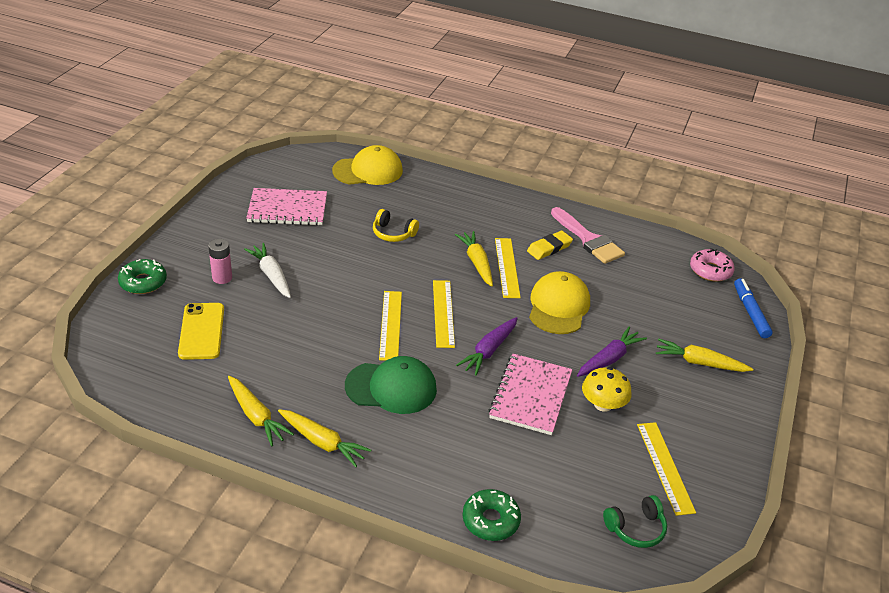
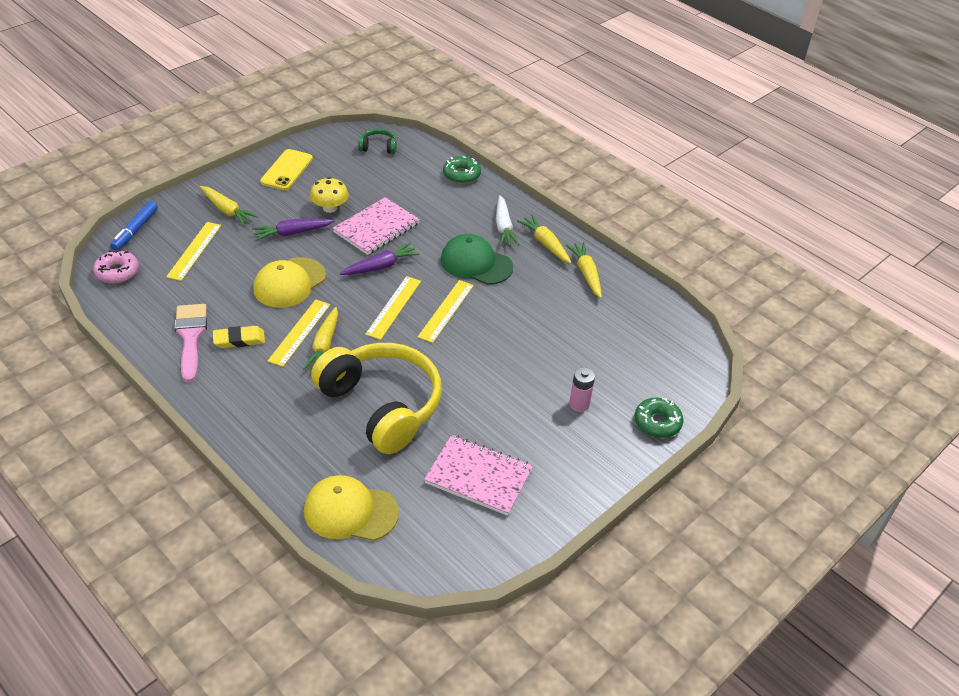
camera: 155 degrees left, 5 degrees up
(202, 331) = (611, 353): yellow phone -> yellow phone (286, 170)
(271, 275) = (530, 392): white carrot -> white carrot (503, 227)
(393, 233) = (382, 405): yellow headphones -> yellow headphones, size x2.46
(665, 467) = (327, 166): yellow ruler -> yellow ruler (194, 250)

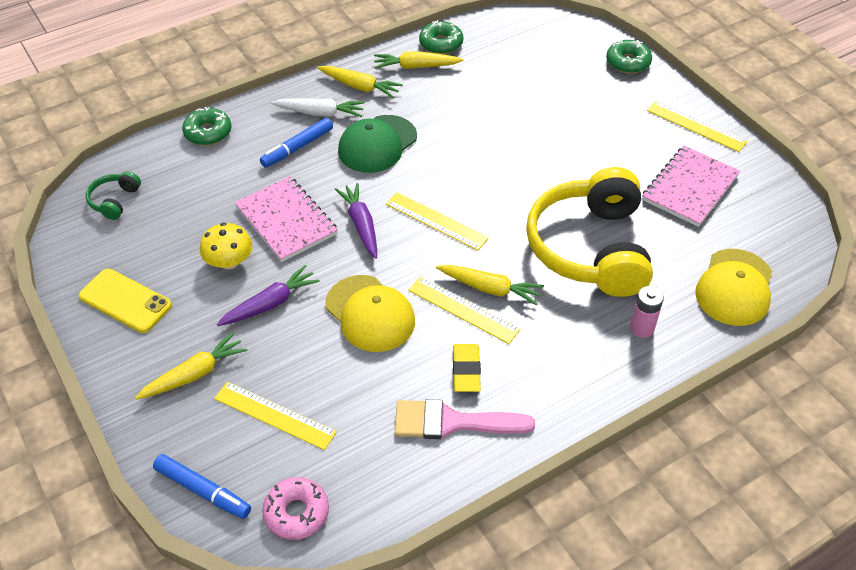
camera: 75 degrees left, 5 degrees up
(292, 233) = (270, 304): purple carrot -> purple carrot turned 120 degrees counterclockwise
(382, 405) = (590, 248): yellow headphones -> yellow headphones turned 60 degrees counterclockwise
(446, 311) = (451, 179): yellow ruler -> yellow ruler (696, 126)
(458, 221) = (297, 148): none -> blue marker
(545, 244) = (359, 87): yellow carrot -> yellow carrot turned 135 degrees counterclockwise
(579, 404) = (601, 106): pink battery -> pink battery (642, 328)
(626, 286) = (441, 43): none -> green donut

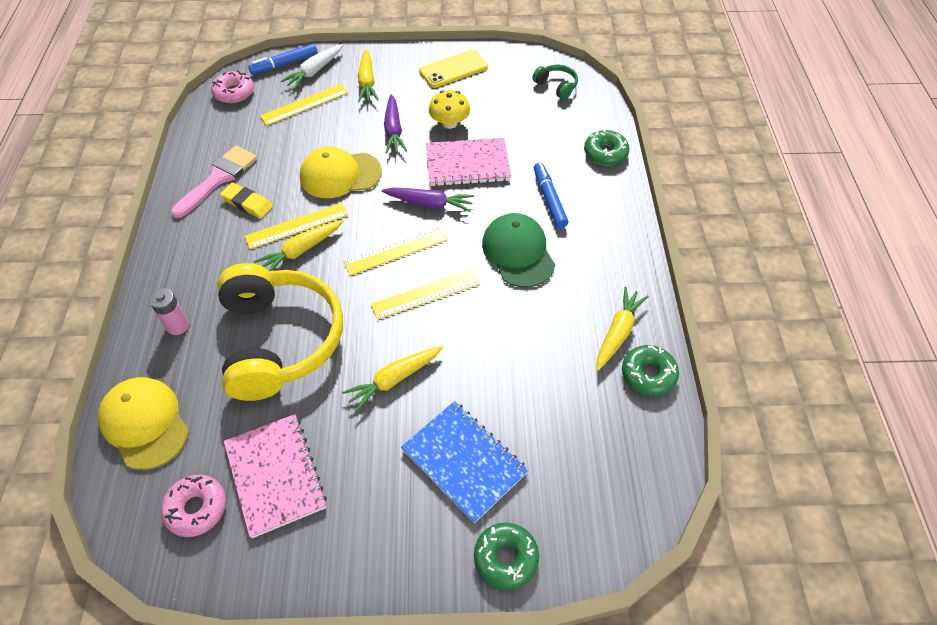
camera: 120 degrees right, 5 degrees up
(320, 113) = (587, 230): white carrot -> white carrot (315, 71)
(359, 87) = (610, 273): yellow carrot -> yellow carrot (394, 379)
(586, 102) = (464, 461): none -> blue notebook
(590, 248) = (280, 340): yellow headphones -> yellow headphones turned 45 degrees clockwise
(696, 126) = (350, 554): yellow ruler -> yellow ruler (425, 294)
(752, 215) = (196, 508): none -> pink donut

